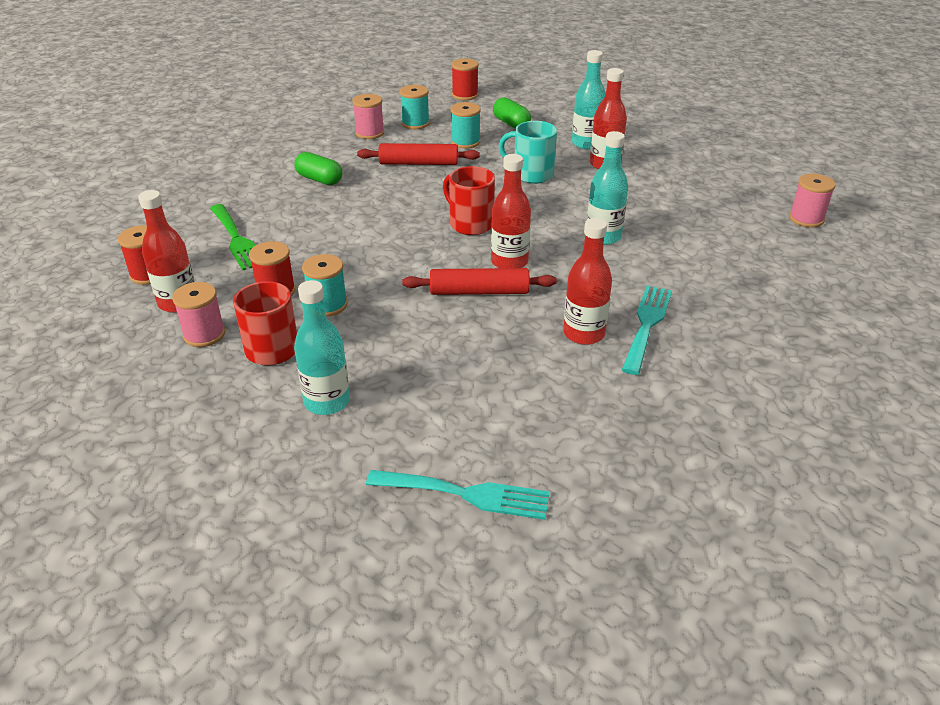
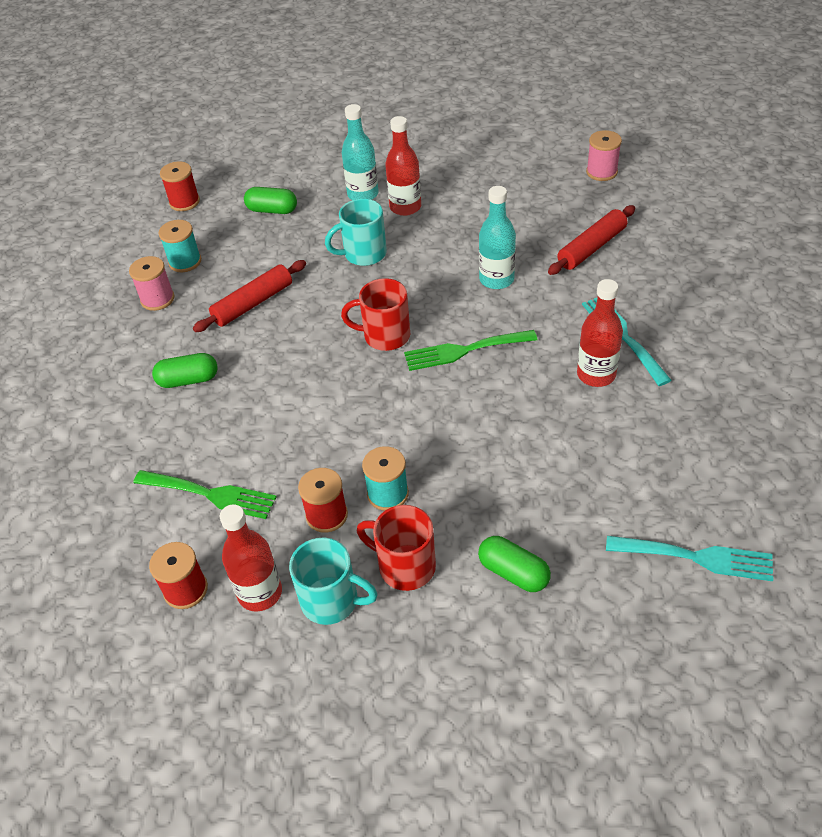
camera: 40 degrees left, 10 degrees up
(204, 334) = (331, 601): pink spool -> turquoise mug
(327, 402) = (513, 572): turquoise bottle -> green capsule
(465, 142) = (261, 254): turquoise spool -> none
(466, 494) = (697, 557): turquoise fork -> turquoise fork turned 45 degrees clockwise
(479, 292) = (480, 393): red rolling pin -> red rolling pin (591, 248)
(509, 262) = (464, 350): red bottle -> green fork

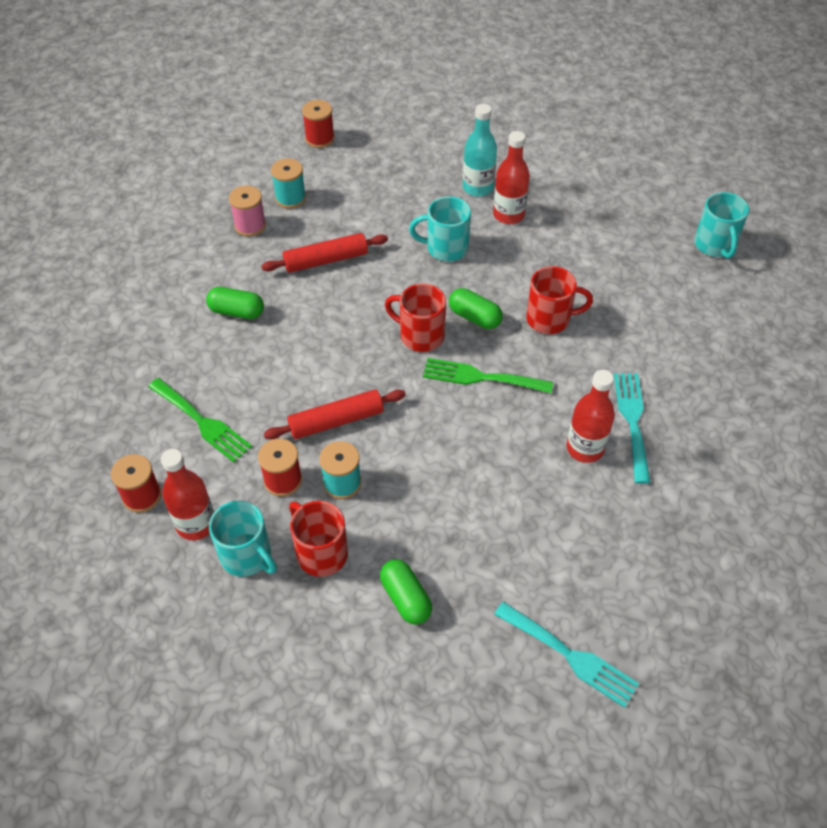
camera: 20 degrees right, 5 degrees up
(272, 210) = (390, 174): green capsule -> green capsule (474, 317)
(496, 279) = (550, 319): turquoise bottle -> red mug
(591, 248) = (657, 321): red rolling pin -> red rolling pin (336, 421)
(601, 172) = (715, 245): pink spool -> turquoise mug

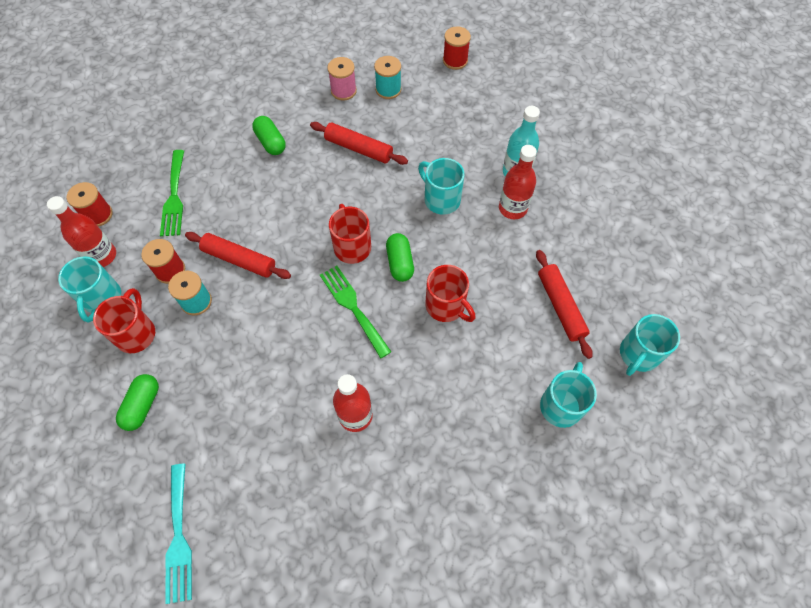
camera: 45 degrees right, 10 degrees up
(627, 255) = (560, 306): none -> red rolling pin
(632, 421) = (409, 427): turquoise fork -> none
(710, 317) = (561, 405): none -> turquoise mug

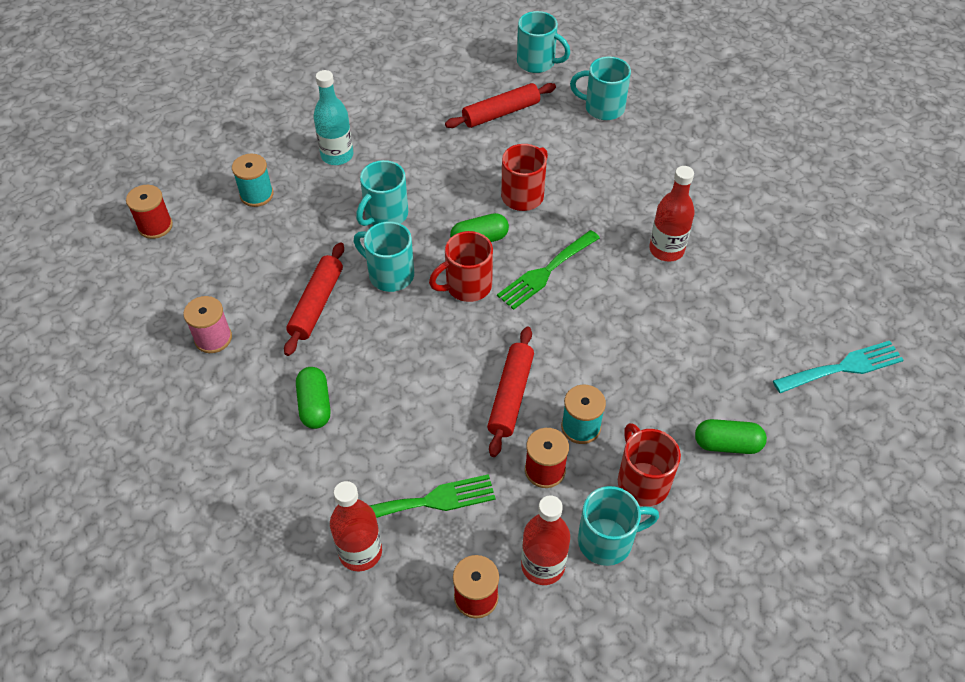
camera: 100 degrees left, 10 degrees down
(136, 333) = (642, 481): red mug -> red mug turned 75 degrees clockwise
(271, 142) = (315, 405): green capsule -> green capsule turned 60 degrees counterclockwise
(376, 196) = (389, 274): none -> turquoise mug
(388, 89) = (210, 289): turquoise spool -> turquoise spool (256, 195)
(512, 208) = (388, 155): red bottle -> red bottle (360, 552)

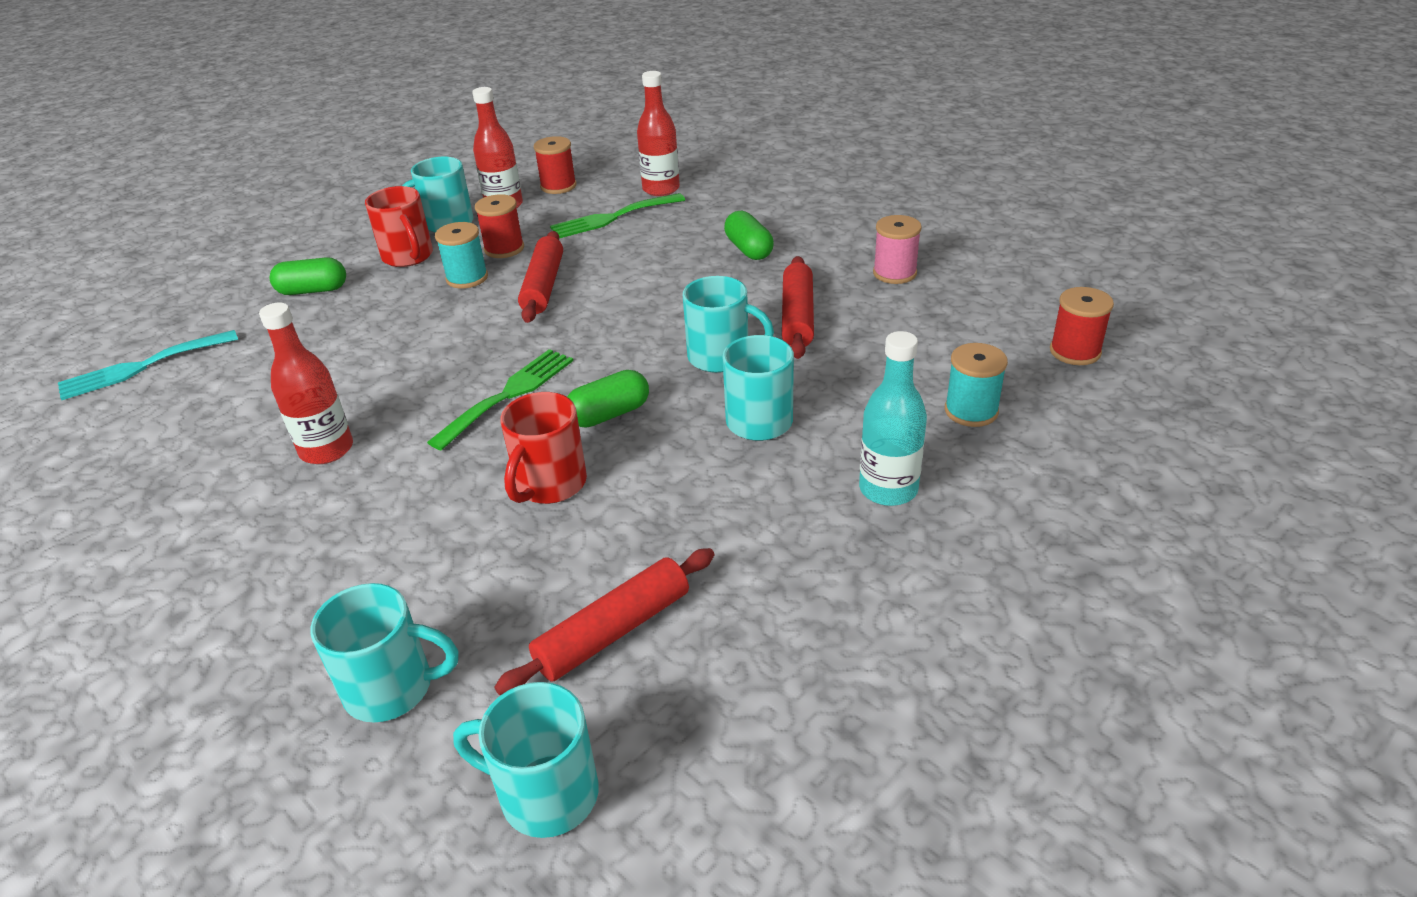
camera: 170 degrees right, 15 degrees down
(467, 286) = (614, 363): red mug -> none

